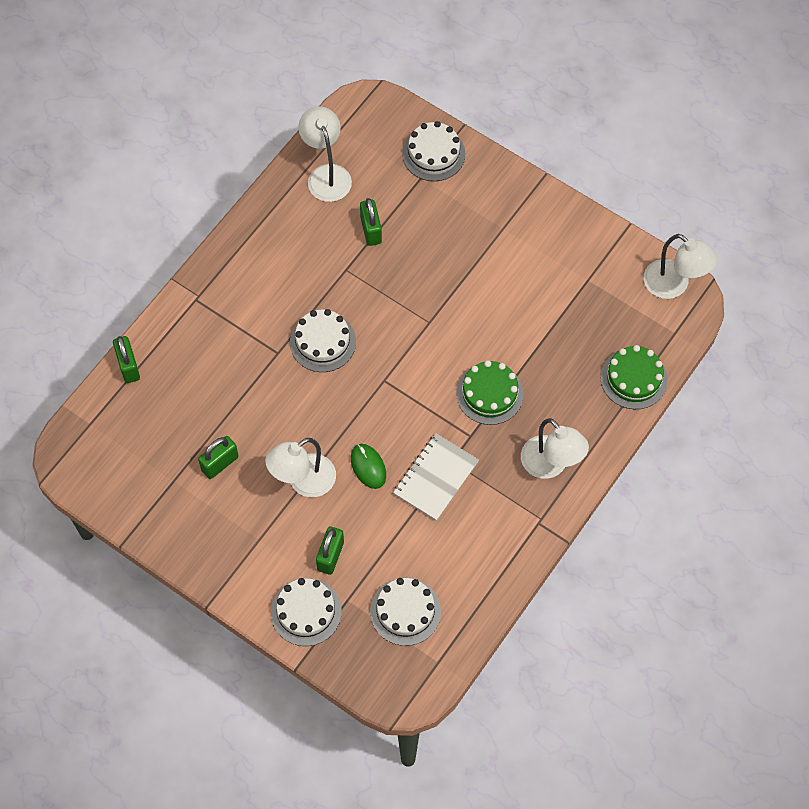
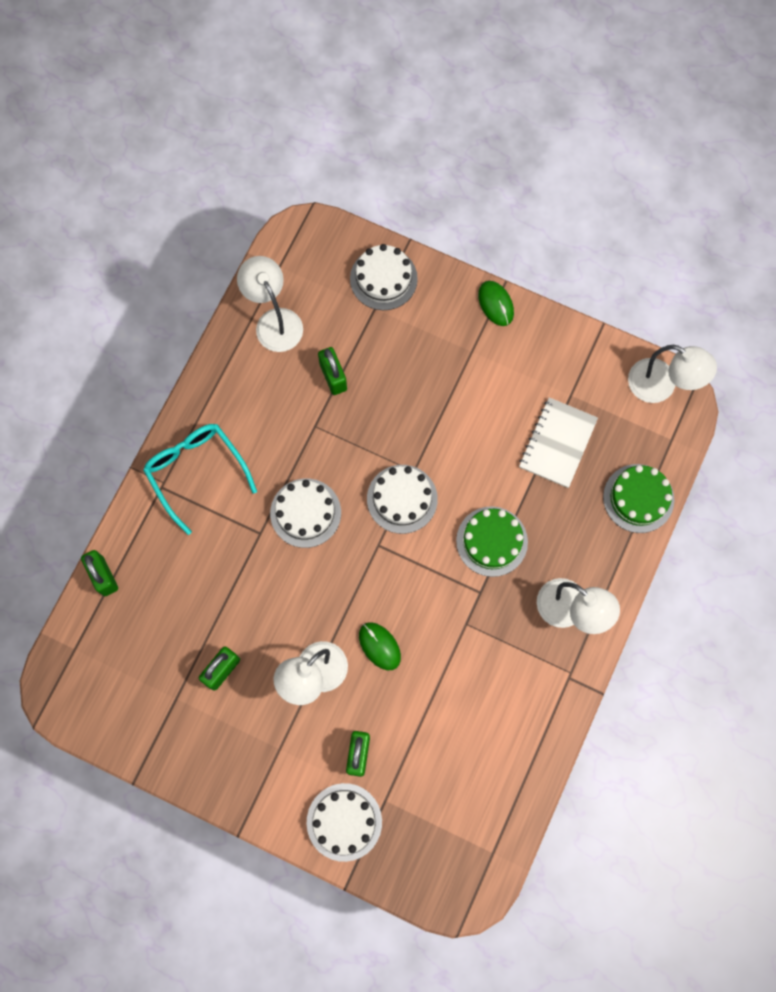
camera: 10 degrees left, 10 degrees up
(230, 292) = (196, 473): none -> turquoise glasses
(405, 611) = (448, 802): white cake -> white cake (402, 499)
(436, 478) = (452, 646): white notebook -> white notebook (557, 443)
(533, 191) = (495, 304): none -> green mouse

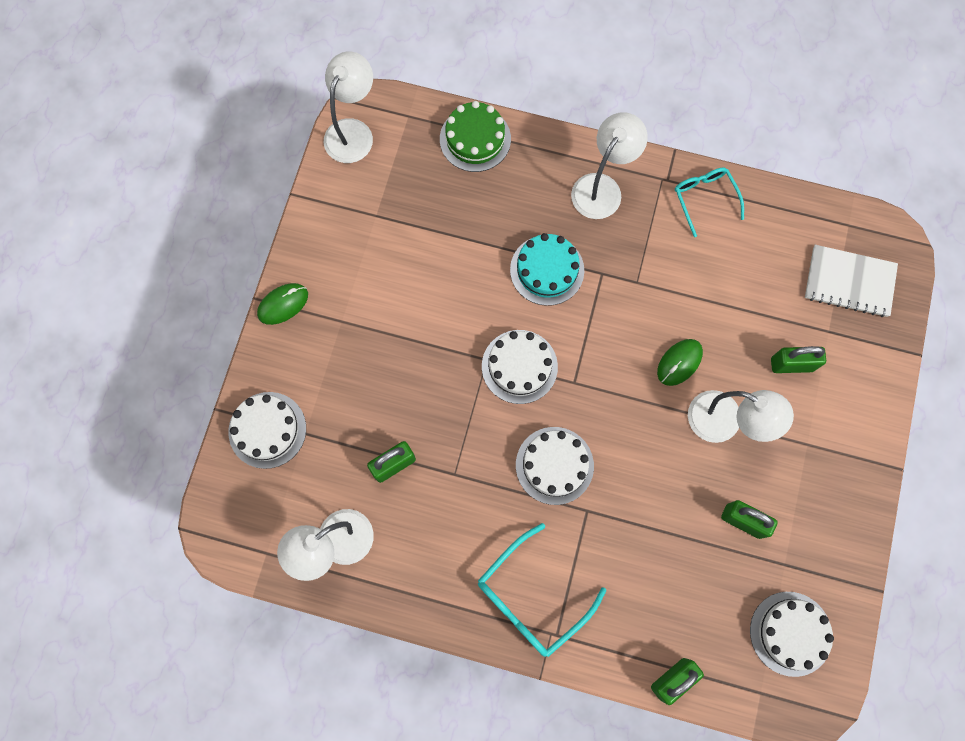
camera: 100 degrees left, 0 degrees up
(344, 822) = (860, 366): white cake -> white cake (790, 633)
(492, 541) = (547, 270): green cake -> turquoise cake
(542, 710) = (705, 199): none -> turquoise glasses
(557, 443) = (431, 221): white notebook -> white notebook (849, 282)

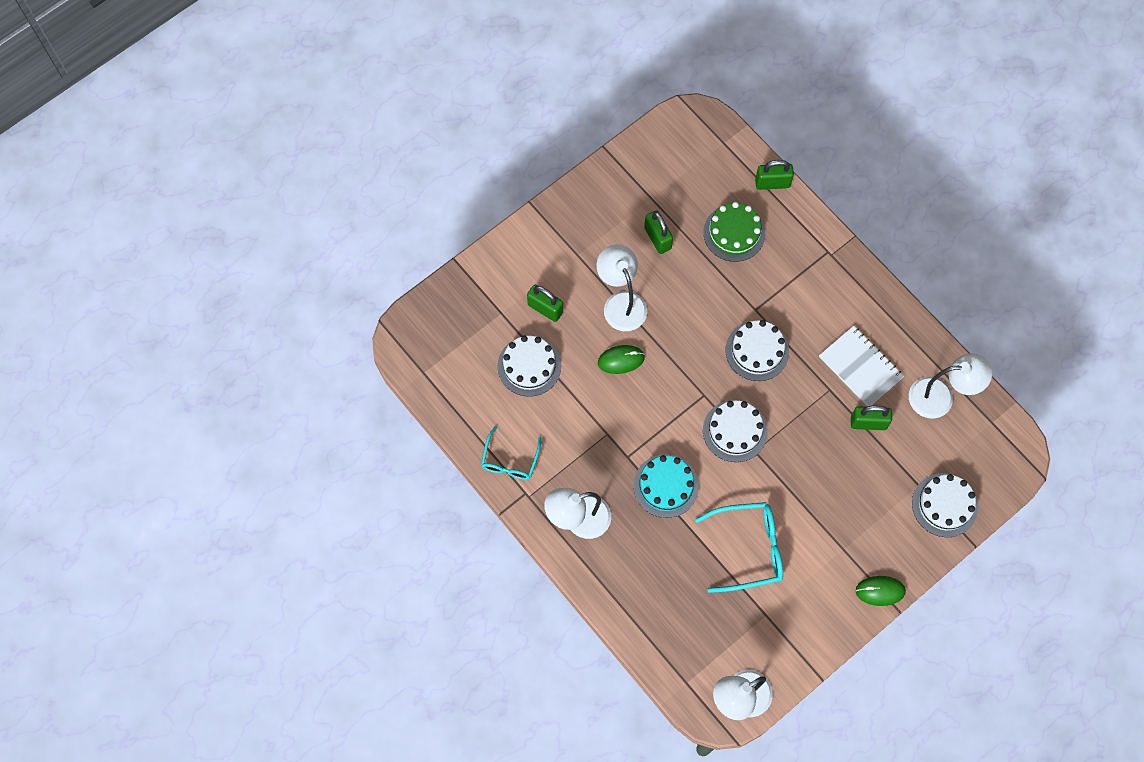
camera: 145 degrees left, 5 degrees down
(475, 139) = (647, 626): green cake -> green cake (734, 233)
(532, 597) = (828, 282): turquoise glasses -> turquoise glasses (748, 549)
(790, 633) = (679, 160): white cake -> white cake (529, 366)
(849, 282) = (458, 334): white notebook -> white notebook (860, 367)

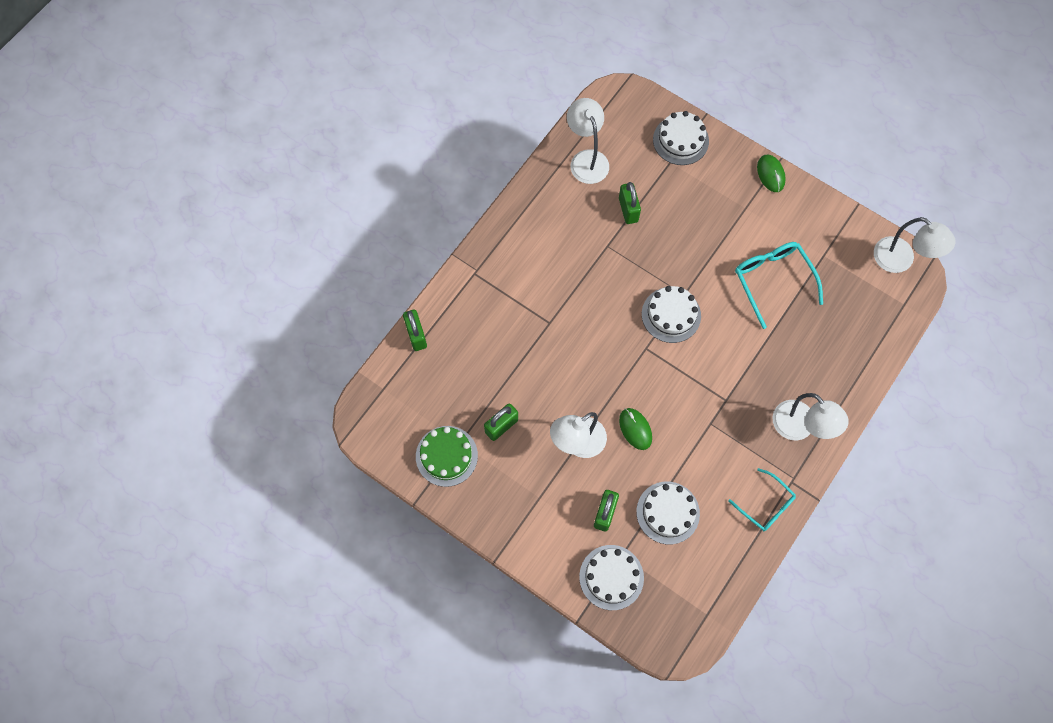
camera: 105 degrees left, 0 degrees up
(510, 460) = (765, 505): turquoise glasses -> turquoise glasses turned 45 degrees clockwise
(666, 486) = (741, 361): turquoise cake -> none
(734, 233) = (477, 358): green cake -> green cake (446, 456)
(757, 351) = (589, 313): white cake -> white cake (611, 577)
(860, 367) = (579, 225): white notebook -> none

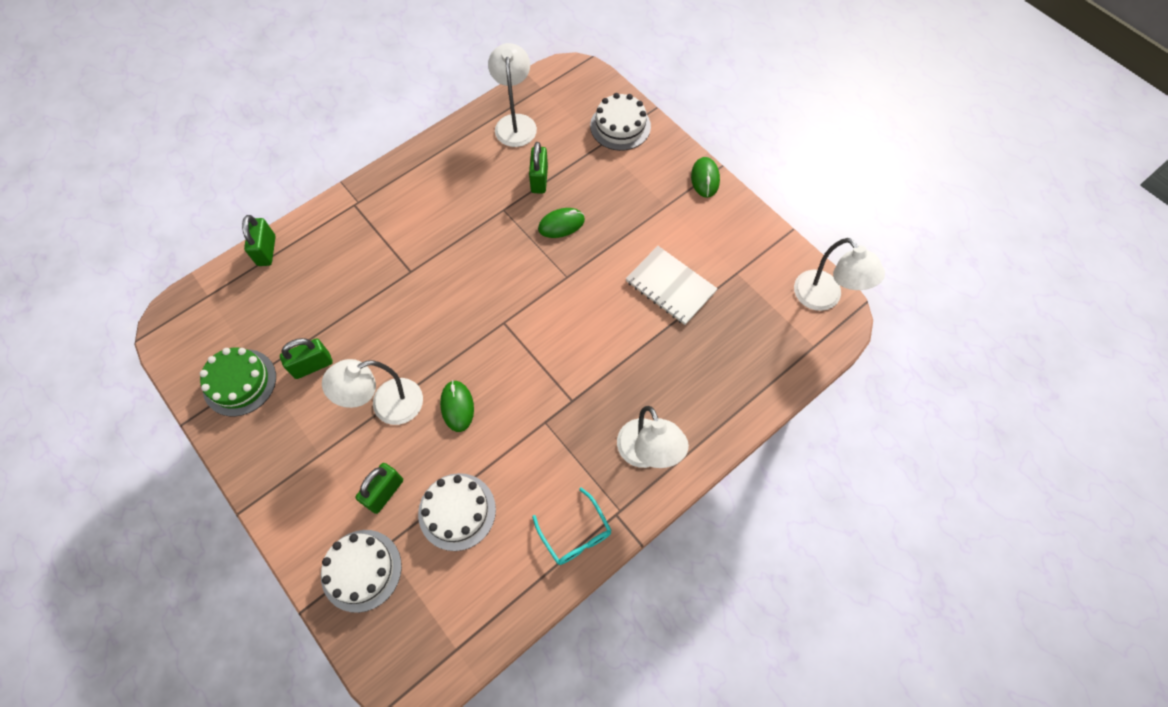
camera: 15 degrees right, 5 degrees down
(662, 247) = (561, 224): none -> green mouse
(671, 315) = (544, 294): white cake -> none
(773, 281) = (670, 286): turquoise glasses -> white notebook

